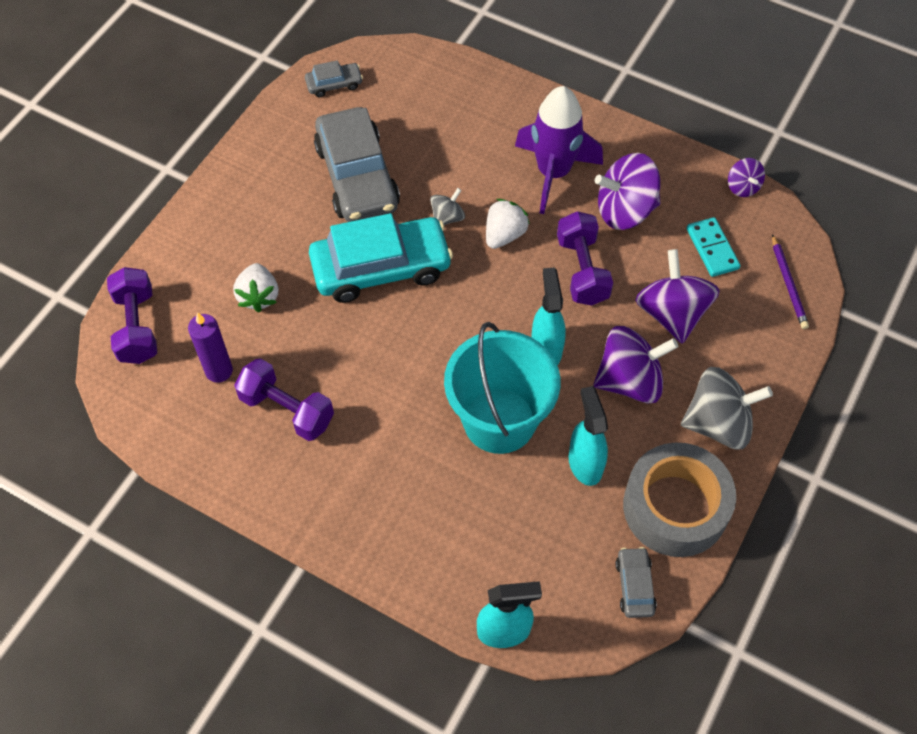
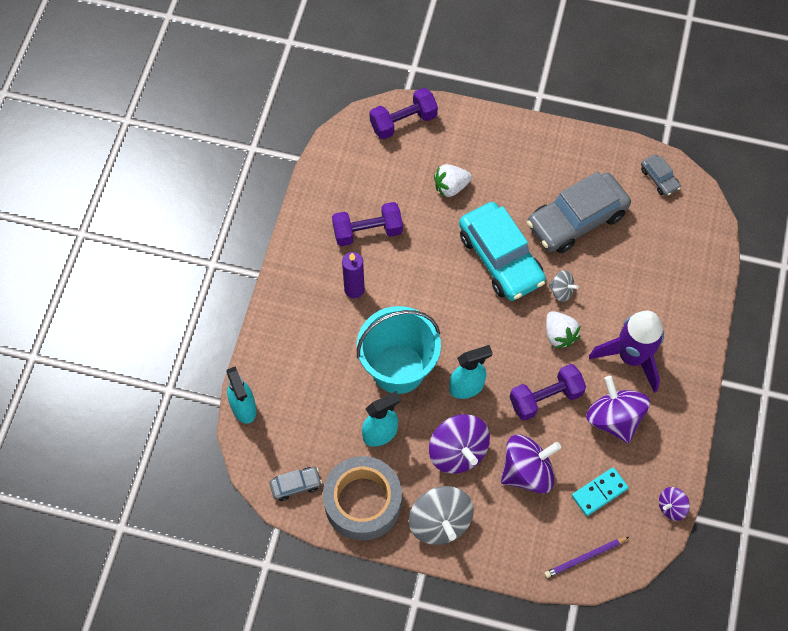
camera: 75 degrees right, 5 degrees up
(219, 371) = (384, 181): purple candle -> purple candle (354, 289)
(287, 410) = (367, 231): purple dumbbell -> purple dumbbell turned 60 degrees clockwise
(504, 235) = (559, 335): white strawberry -> white strawberry turned 45 degrees clockwise

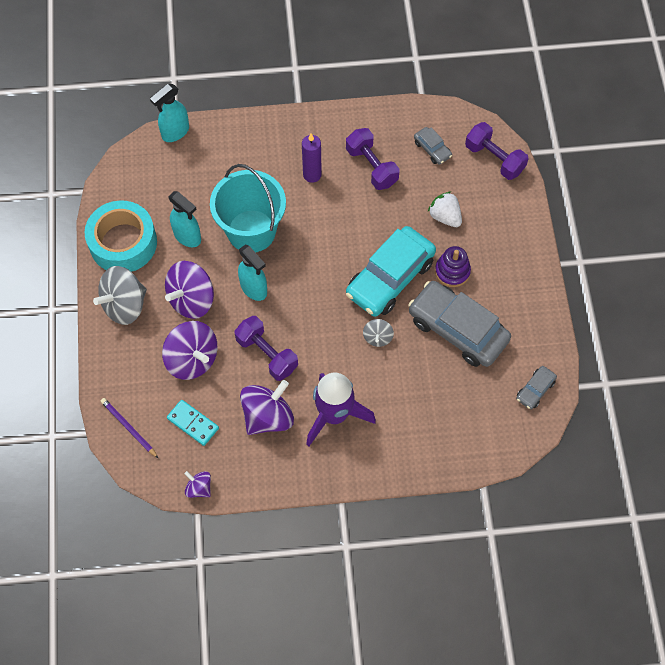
camera: 70 degrees right, 0 degrees up
(296, 485) = (122, 191): grey car -> grey car (432, 149)
(363, 502) = (123, 243): grey tape -> turquoise tape
(513, 202) = (452, 271): none -> purple stacking toy
(559, 335) = (333, 348): white strawberry -> none

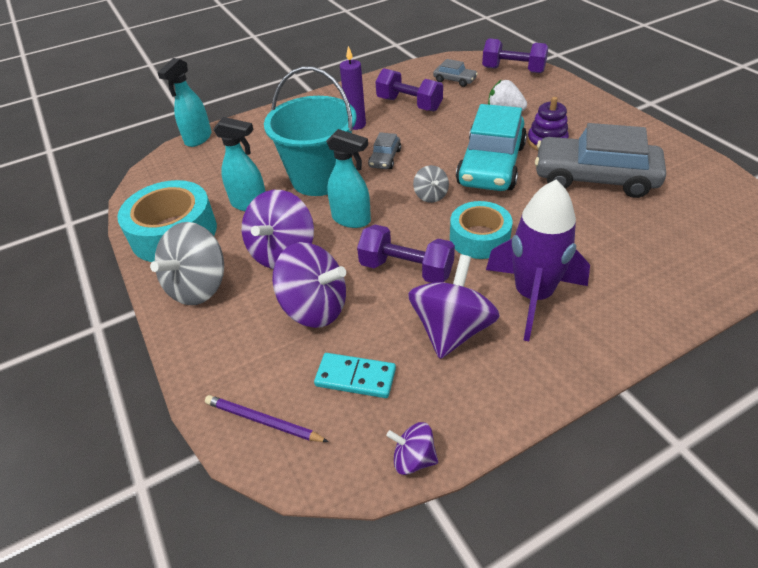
camera: 20 degrees left, 20 degrees down
(332, 349) = (479, 238): none -> turquoise tape
(377, 337) = (519, 211): grey spinning top -> grey spinning top (430, 195)
(535, 390) = (721, 194): grey car -> grey car (385, 158)

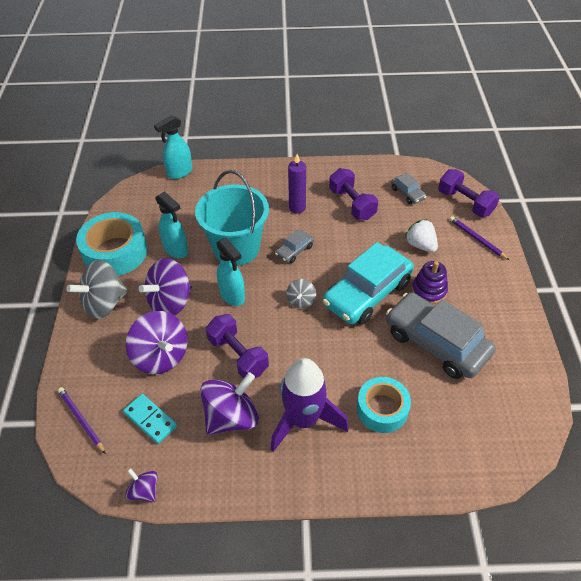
camera: 25 degrees right, 5 degrees up
(479, 238) = (306, 354): turquoise tape -> turquoise tape (382, 409)
(549, 91) = (477, 239): none -> purple pencil

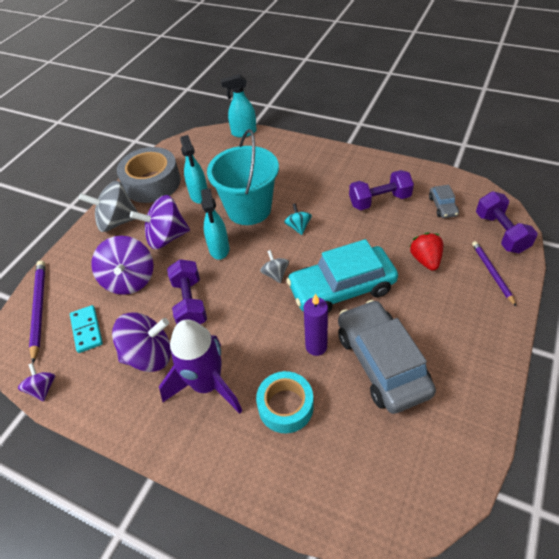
camera: 30 degrees right, 0 degrees up
(81, 420) = (39, 309): purple pencil -> purple pencil, size x1.52
(115, 252) = (152, 183): turquoise tape -> grey tape
(294, 251) = (298, 227): grey car -> turquoise spinning top
(297, 208) = (325, 189): purple candle -> purple candle (316, 346)
(301, 301) = (275, 274): grey spinning top -> grey spinning top turned 120 degrees clockwise
(352, 204) = (379, 200): purple dumbbell -> purple dumbbell turned 75 degrees clockwise
(420, 245) = (425, 260): white strawberry -> red strawberry
(429, 291) = (406, 308): purple stacking toy -> none

